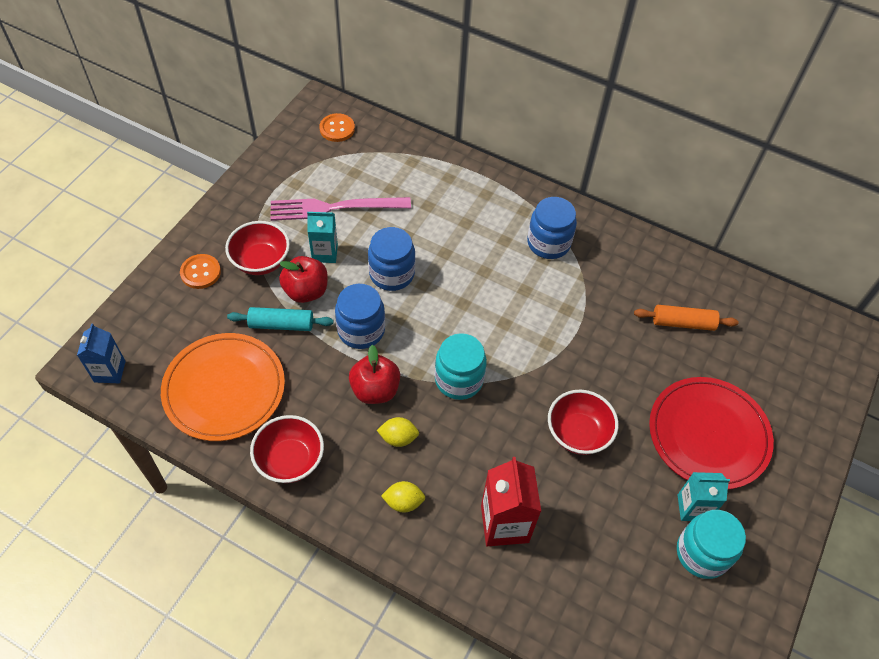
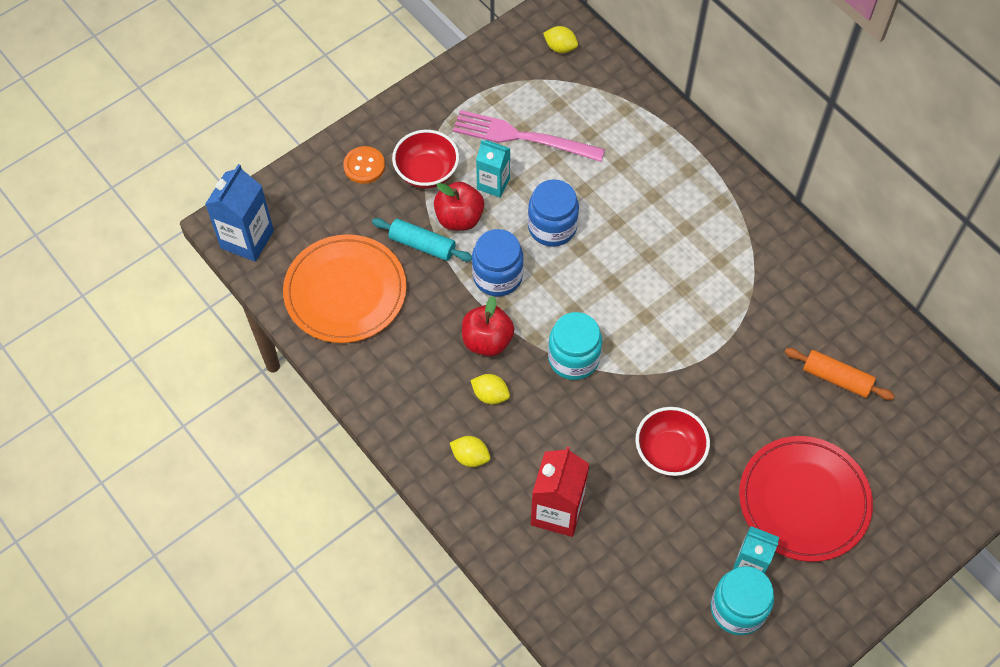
camera: 25 degrees right, 5 degrees up
(110, 371) = (247, 239): blue carton -> blue carton, size x1.53
(290, 460) = (381, 380): red bowl -> none
(337, 129) = (560, 47): orange button -> yellow lemon
(548, 243) = (732, 245): blue jar -> none

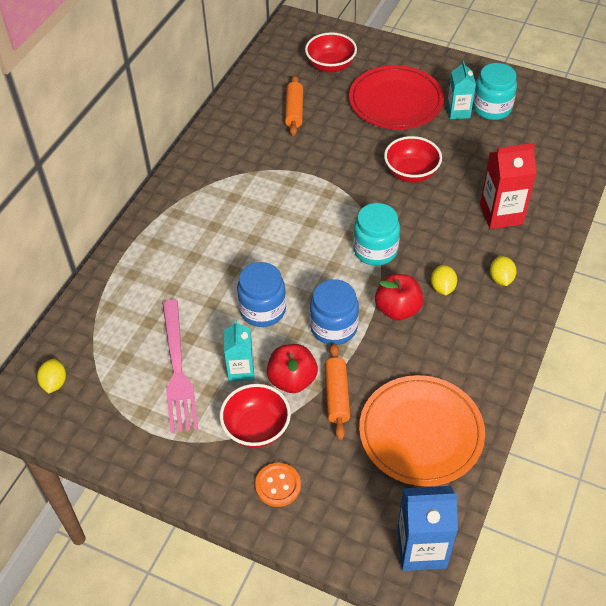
camera: 115 degrees left, 10 degrees down
(422, 245) = (336, 395): turquoise rolling pin -> orange rolling pin
(908, 458) = (330, 66): none -> red bowl

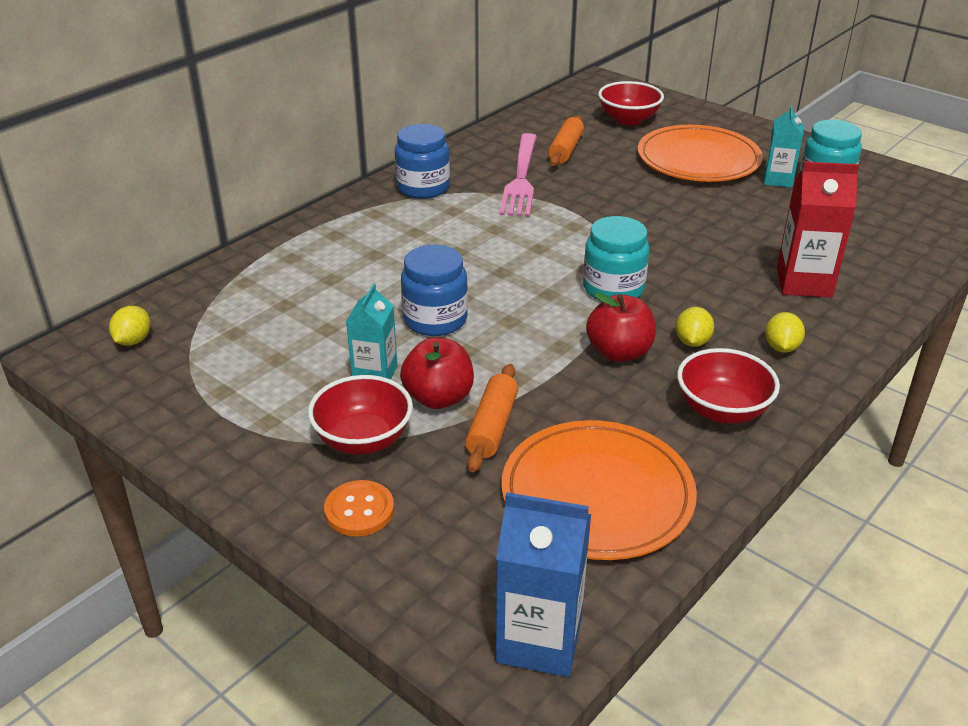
camera: 15 degrees right, 15 degrees down
(177, 369) = (293, 357): pink fork -> pink fork (521, 178)
(334, 327) = (521, 354): blue jar -> blue jar (423, 188)
(395, 101) = (698, 159): red plate -> orange plate
(411, 173) = (692, 224): red bowl -> red bowl (722, 410)

